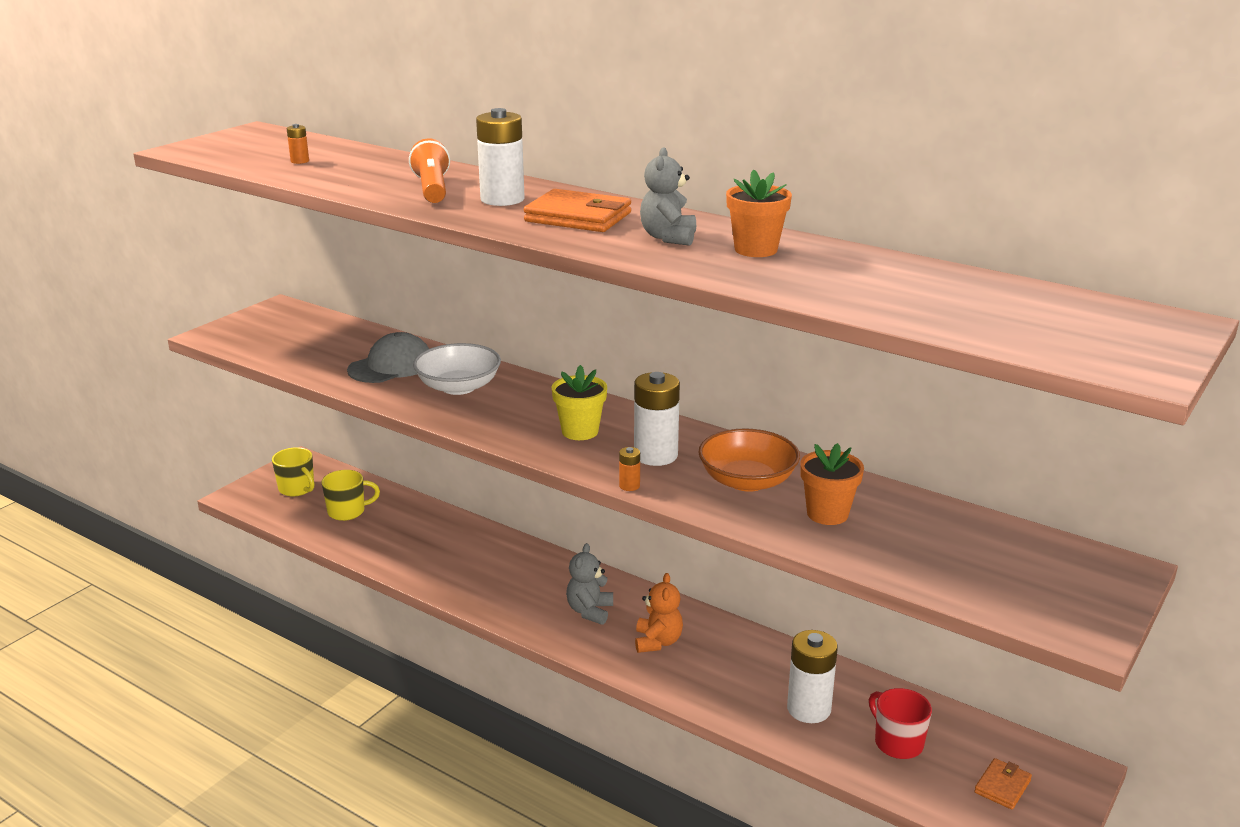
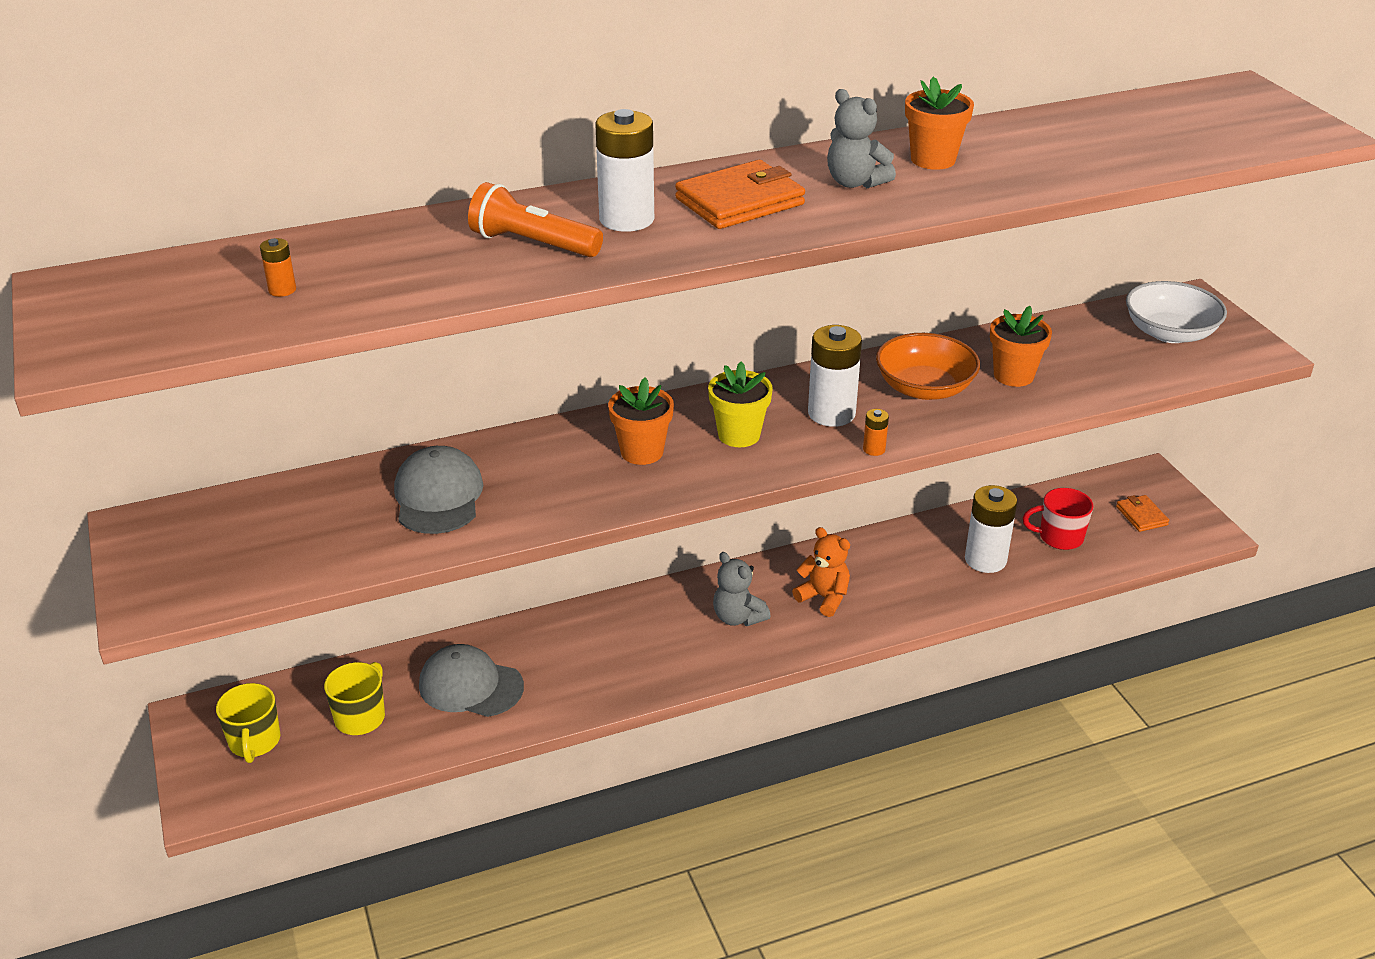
camera: 55 degrees left, 10 degrees up
(297, 489) = (254, 742): yellow mug -> yellow mug turned 90 degrees clockwise
(410, 535) = (470, 686): none -> grey cap
(458, 387) = (551, 470): white bowl -> white bowl (1169, 333)
(515, 407) = (642, 452): none -> orange flower pot

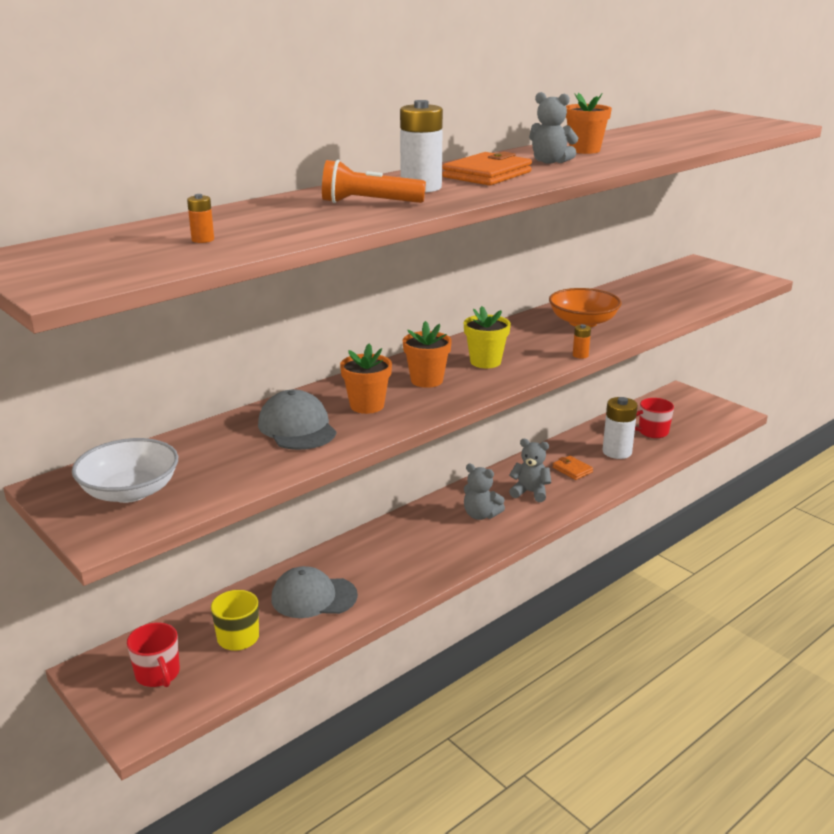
camera: 20 degrees left, 10 degrees down
(254, 742) = (158, 674): yellow mug -> red mug
(824, 598) = (530, 492): orange teddy bear -> grey teddy bear
(831, 413) = (536, 342): white battery -> none
(1013, 375) = (631, 309): orange flower pot -> orange flower pot (367, 406)
(1141, 516) = (691, 412): orange wallet -> orange wallet (572, 470)
(1169, 333) = (701, 278): white bowl -> white bowl (130, 491)

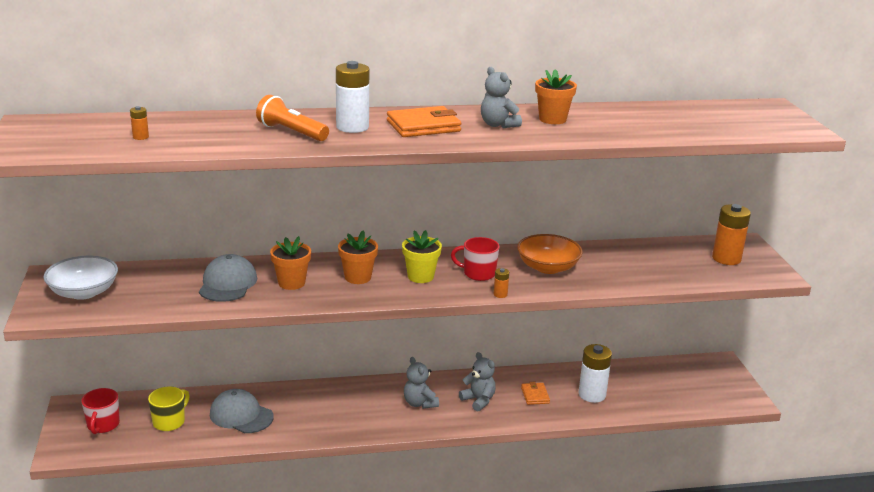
camera: 30 degrees right, 0 degrees up
(652, 432) = (646, 389): red mug -> red mug (478, 273)
(705, 277) = (726, 258): none -> orange battery

